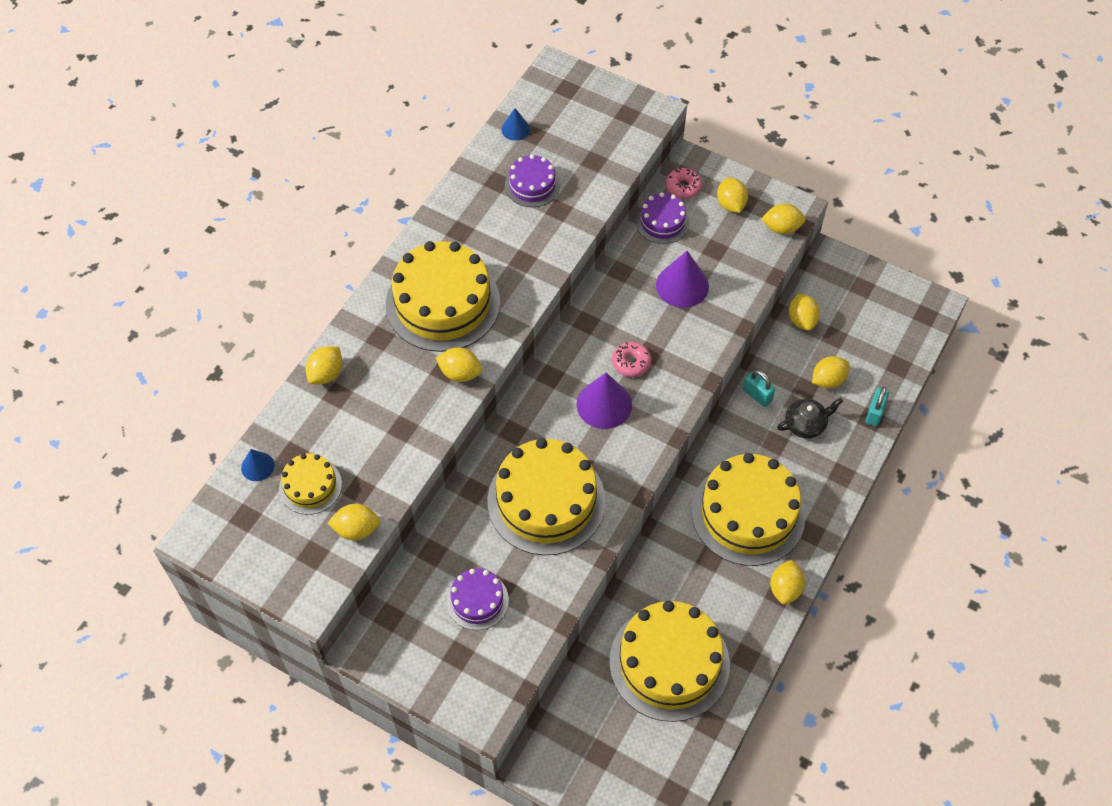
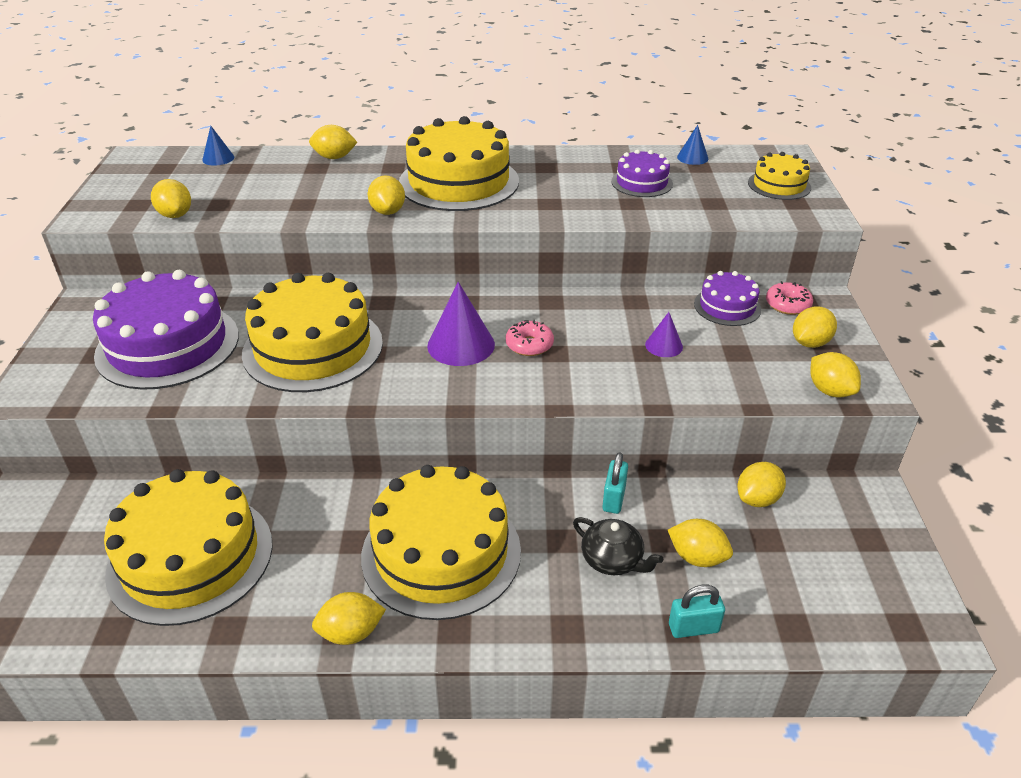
camera: 60 degrees right, 20 degrees down
(310, 486) = (211, 183): yellow cake -> yellow cake (779, 185)
(477, 600) = (168, 345): purple cake -> purple cake, size x1.97
(682, 285) = (664, 345): purple cone -> purple cone, size x0.55

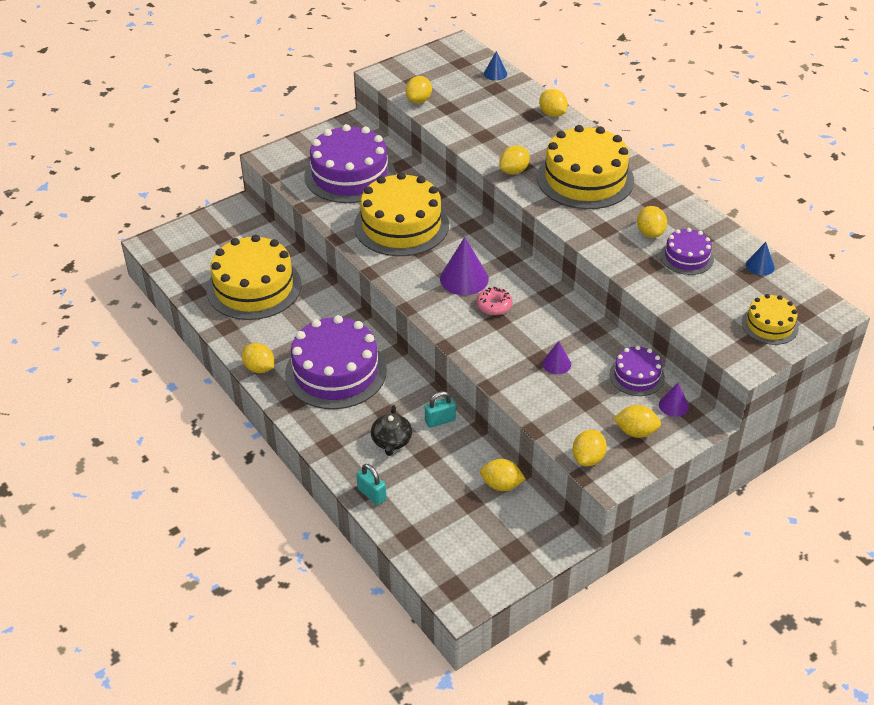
camera: 55 degrees right, 5 degrees up
(441, 552) = (336, 372): yellow cake -> purple cake
(697, 557) = (426, 476): yellow lemon -> yellow lemon (650, 233)
(787, 305) = (673, 405): pink donut -> purple cone

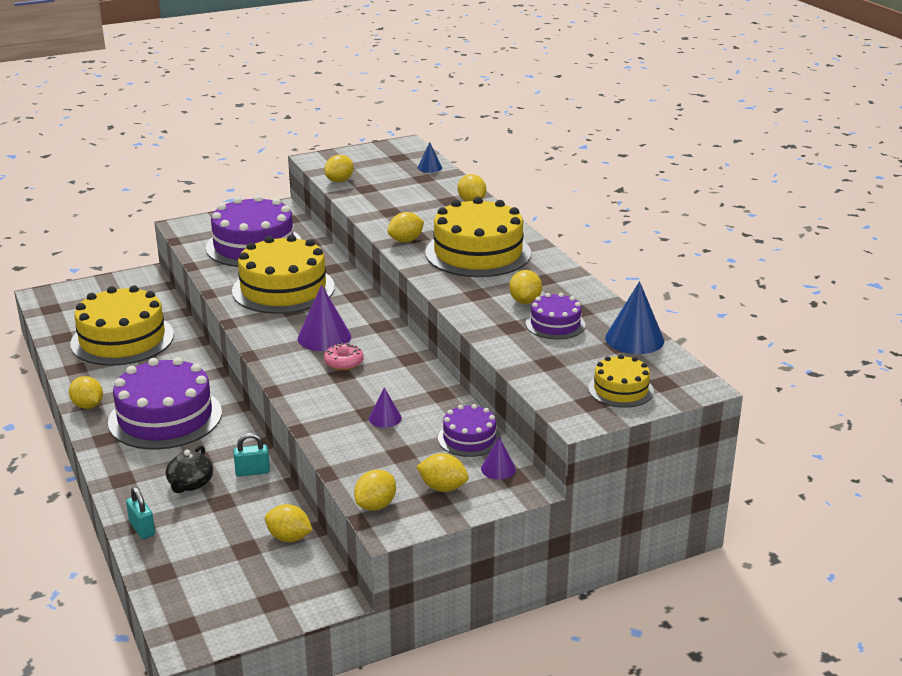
camera: 10 degrees right, 15 degrees down
(760, 266) = (634, 339): blue cone -> blue cone, size x1.81

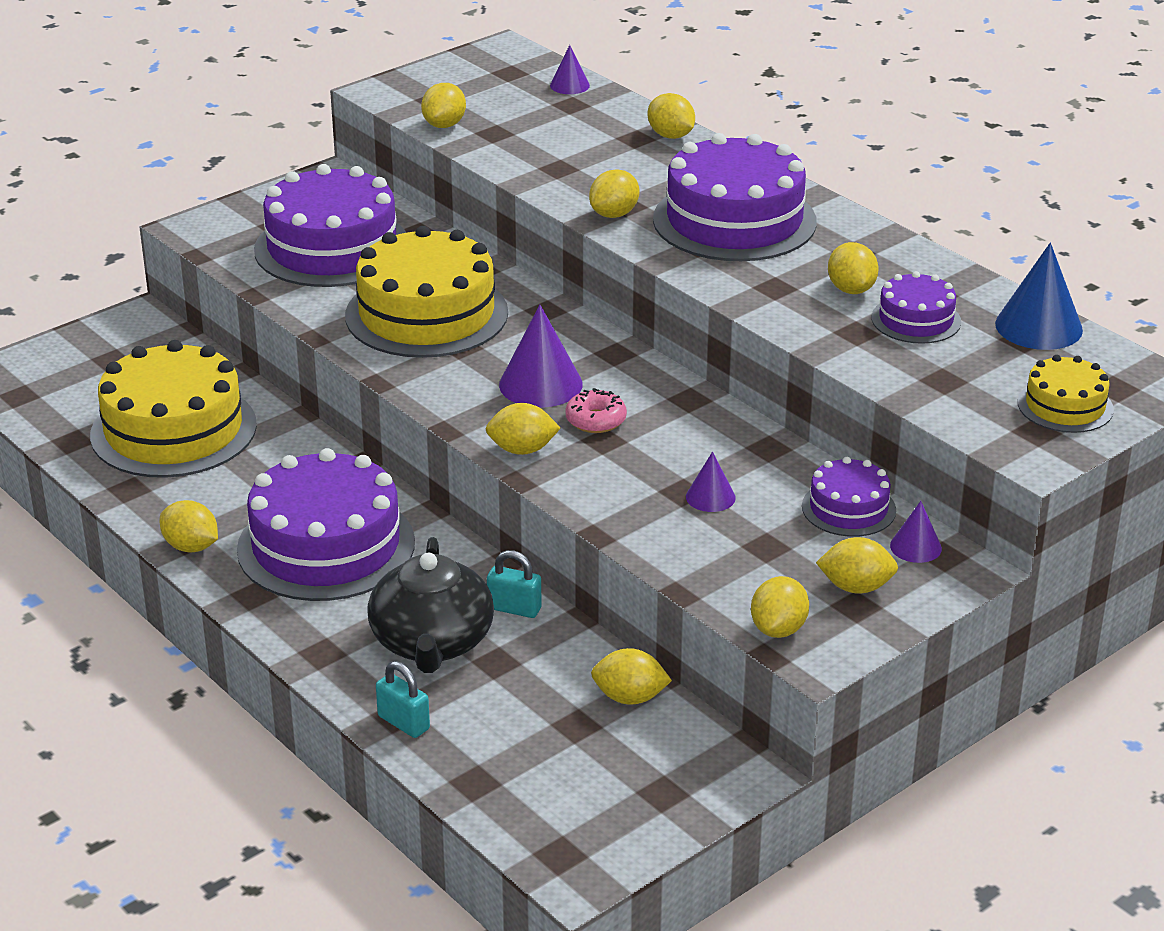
camera: 15 degrees left, 5 degrees up
(190, 484) = (432, 642): black teapot -> black teapot, size x1.73
(252, 472) = (514, 608): turquoise padlock -> turquoise padlock turned 45 degrees clockwise
(287, 373) = (522, 450): none -> yellow lemon
(429, 167) = (569, 85): blue cone -> purple cone
(478, 253) = (734, 220): yellow cake -> purple cake

